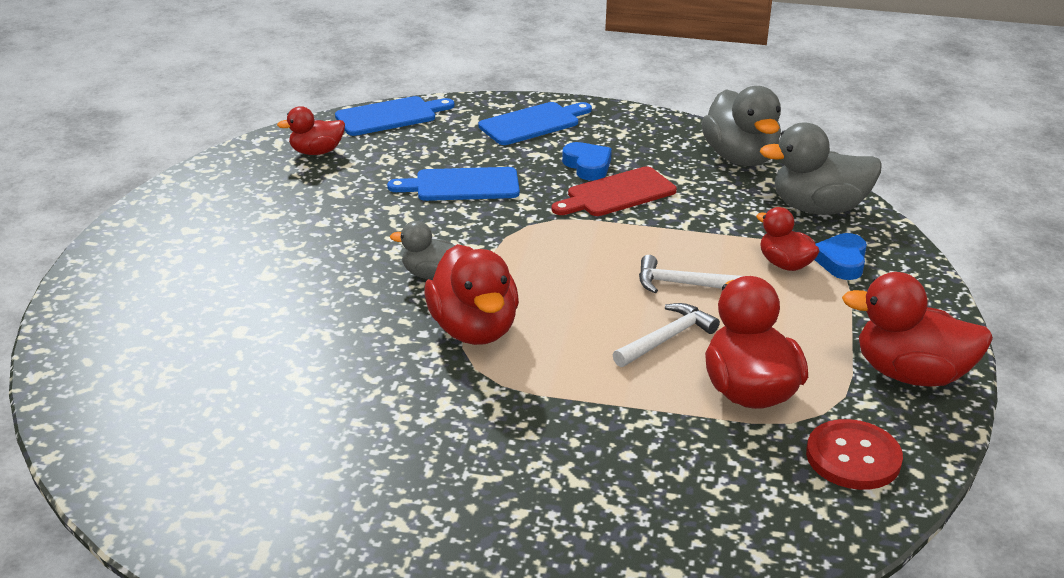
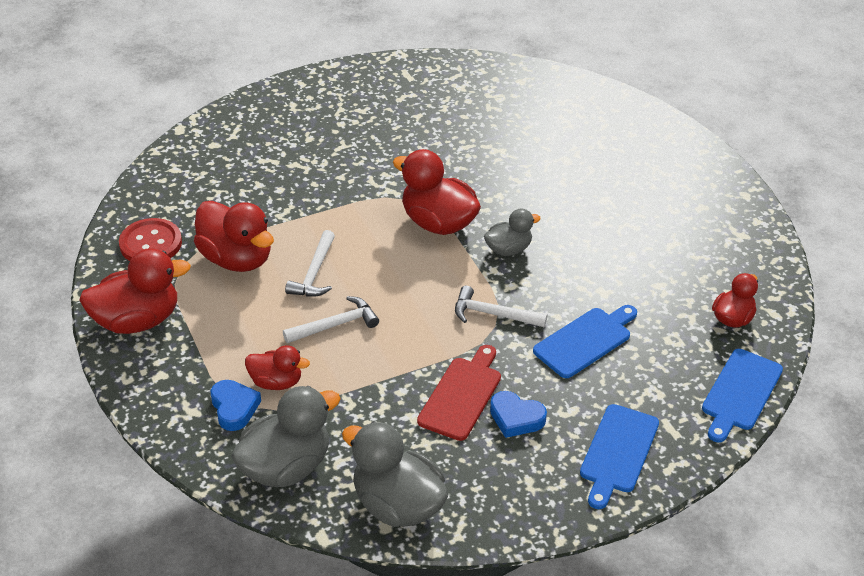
camera: 145 degrees right, 10 degrees up
(518, 233) = (493, 314): none -> white hammer

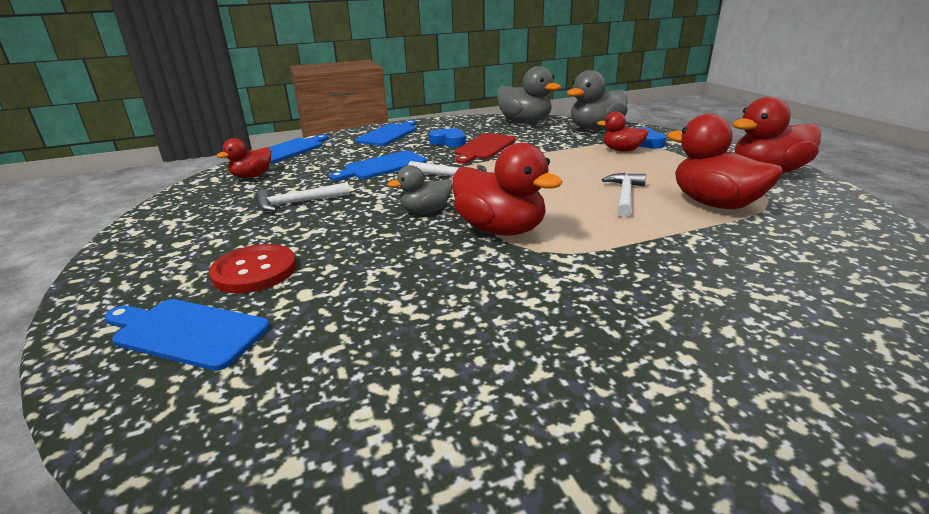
camera: 175 degrees left, 15 degrees down
(150, 243) = (826, 214): red button -> red button (254, 271)
(335, 325) = (589, 171): white hammer -> white hammer (298, 203)
(619, 134) = (186, 332): none -> blue cutting board

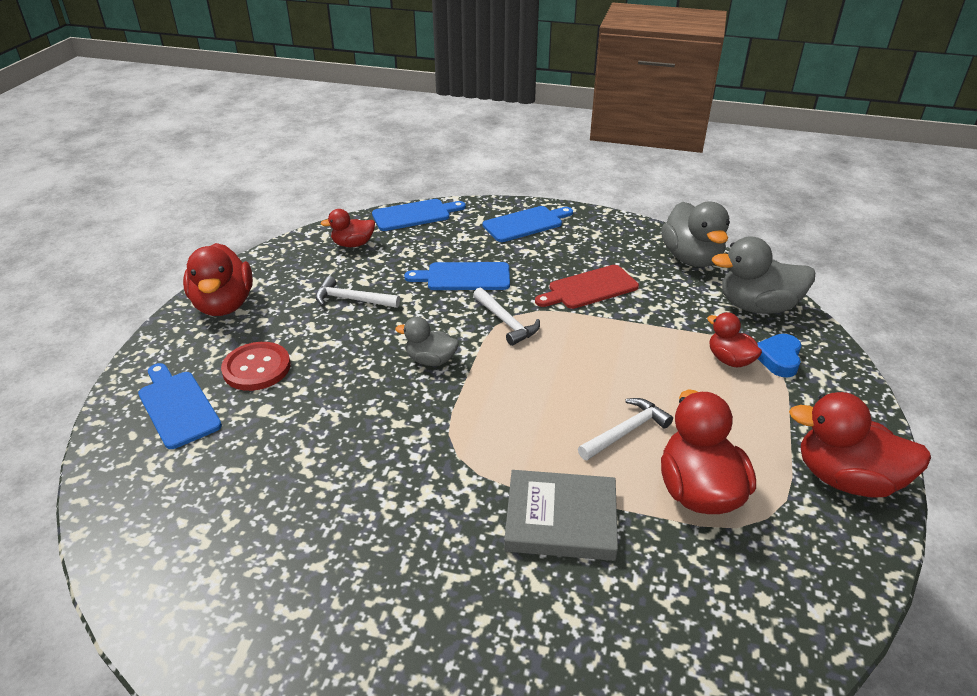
camera: 35 degrees right, 10 degrees up
(448, 142) = (567, 262): blue heart -> none
(500, 229) = (460, 415): red duck -> red duck (224, 305)
(668, 250) = (561, 519): none -> grey book

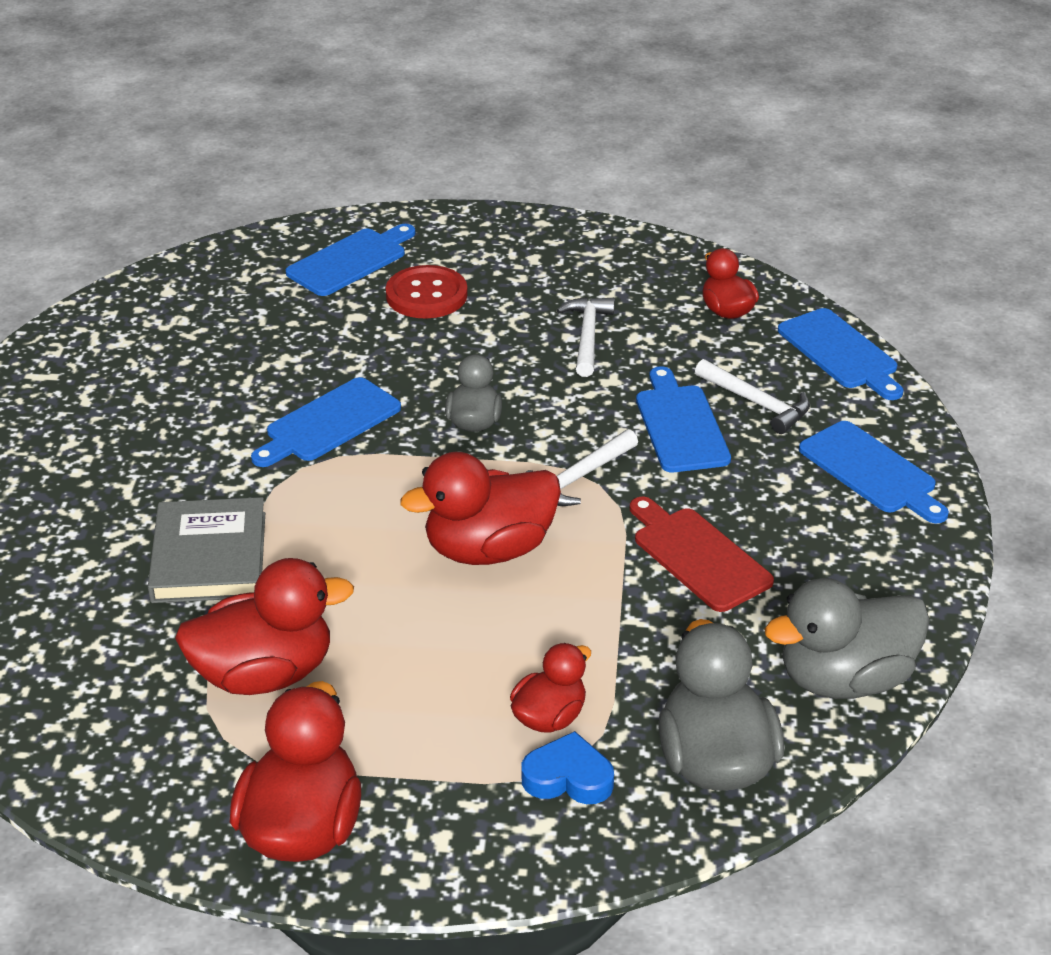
camera: 80 degrees right, 0 degrees up
(224, 305) = (542, 243): red duck -> red duck (489, 549)
(405, 436) = (329, 423): none -> blue cutting board
(626, 431) = (366, 606): white hammer -> white hammer (757, 403)

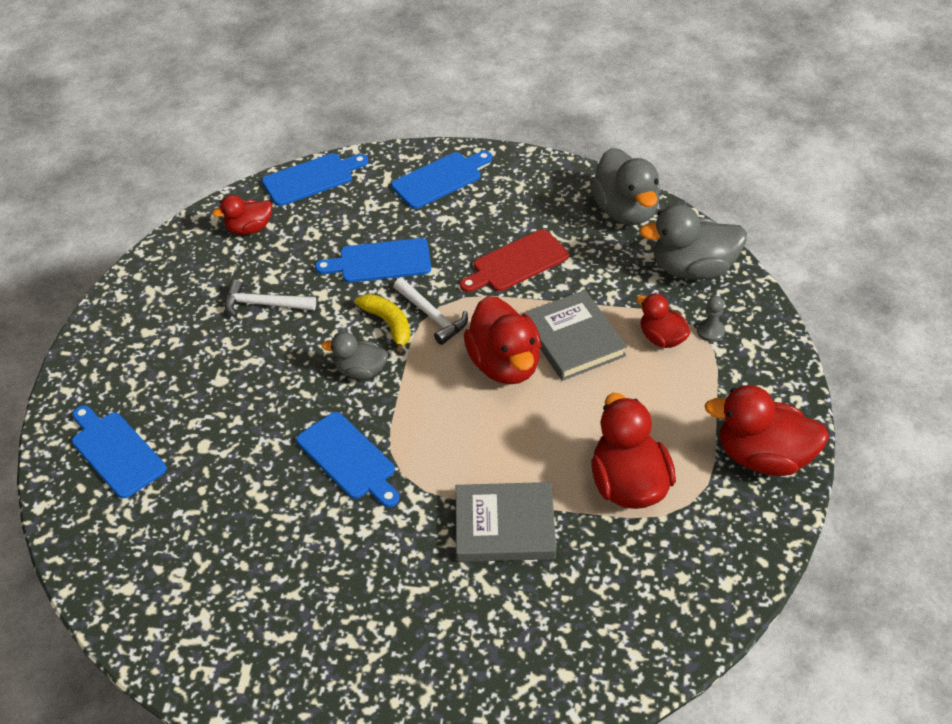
camera: 85 degrees left, 10 degrees up
(426, 295) = (183, 399): red button -> none
(542, 618) = (573, 339): none -> grey book
(559, 440) = (388, 324): none -> yellow banana
(568, 777) = (710, 331): blue heart -> grey pawn
(757, 403) = (361, 223): white hammer -> none

